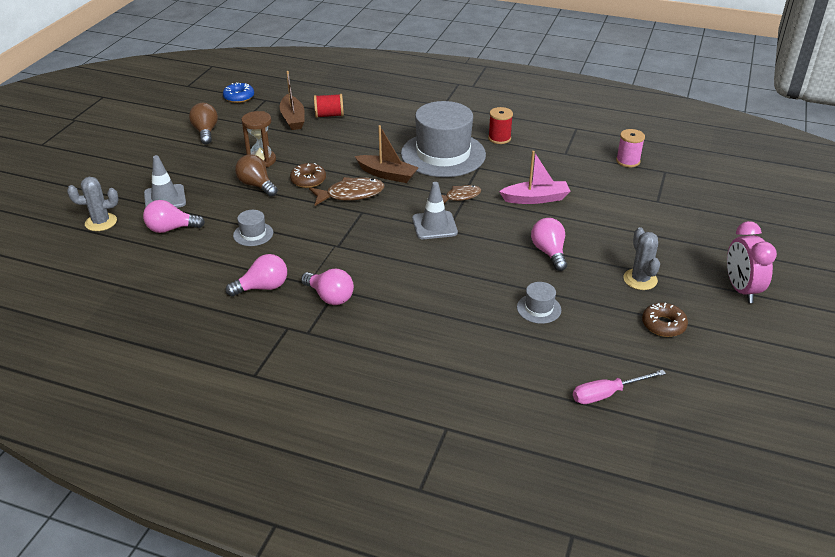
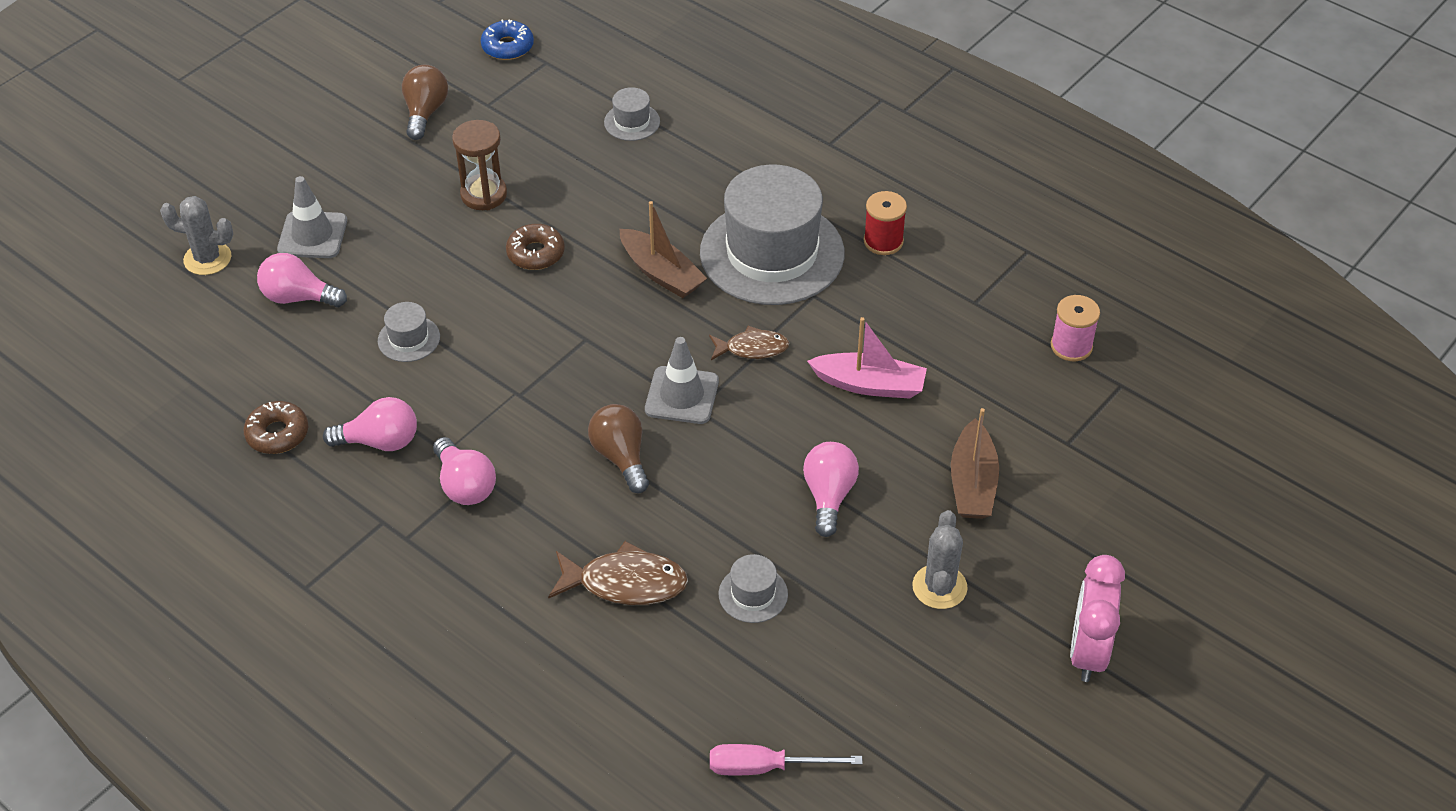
camera: 20 degrees right, 10 degrees up
(256, 185) = (454, 244): brown light bulb -> brown light bulb (621, 457)
(293, 119) = (571, 116): brown boat -> brown boat (972, 483)
(329, 115) = (632, 122): red spool -> grey hat
(351, 194) = (586, 299): brown fish -> brown fish (625, 583)
(663, 325) = (922, 678): brown donut -> brown donut (277, 434)

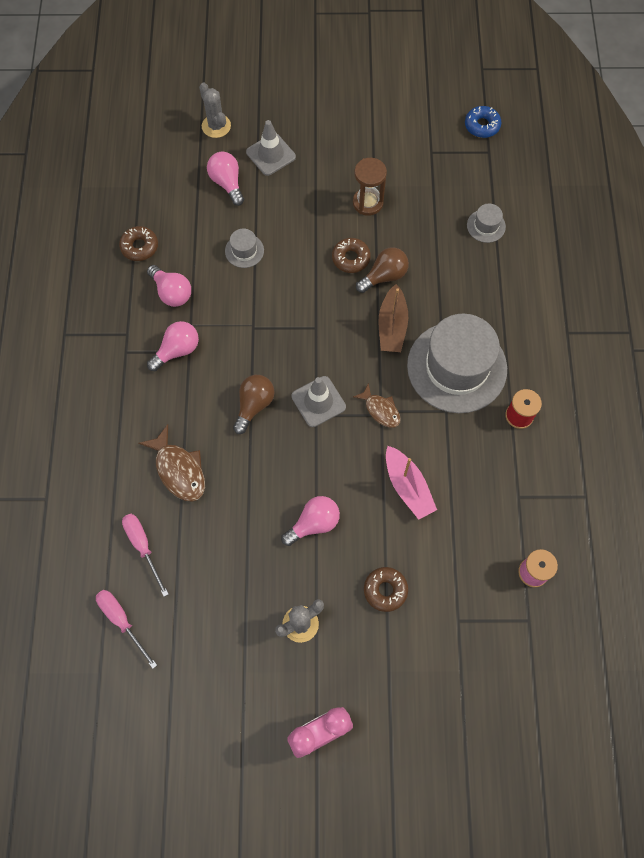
camera: 50 degrees right, 20 degrees up
(425, 112) = (398, 130): brown light bulb -> brown light bulb (384, 276)
(465, 485) = (177, 350): pink light bulb -> pink light bulb turned 150 degrees counterclockwise
(689, 683) = (143, 547): none -> pink screwdriver
(753, 594) = (220, 535): grey hat -> none
(972, 483) = (385, 590): brown boat -> brown donut

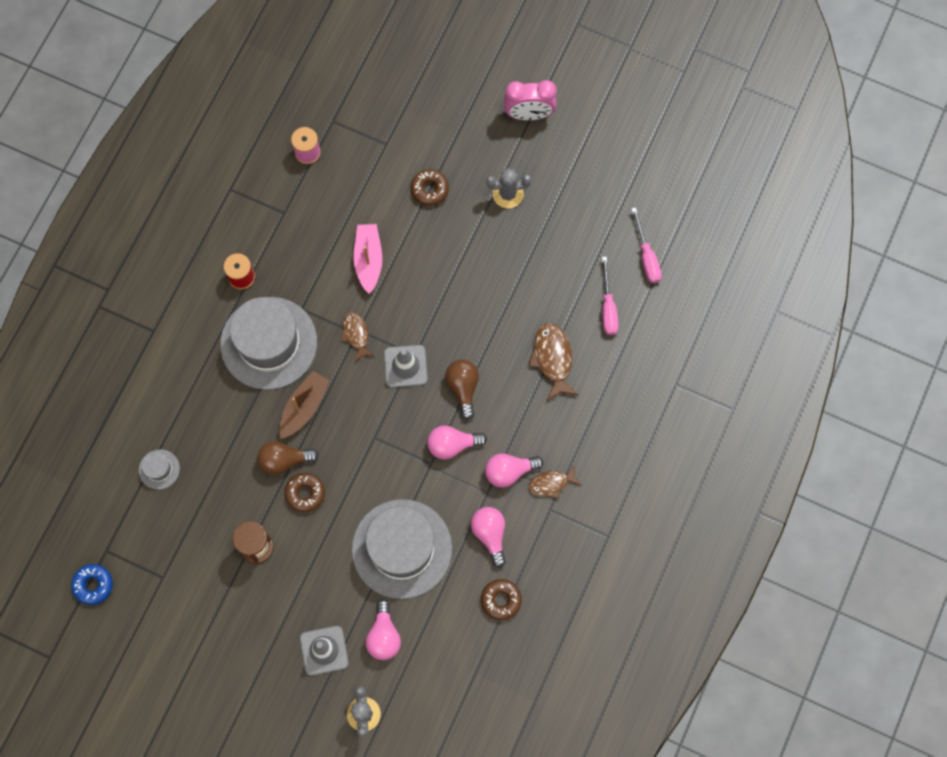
camera: 155 degrees left, 5 degrees up
(133, 356) = (551, 483): none -> brown fish
(244, 251) = (402, 549): grey hat -> grey hat, size x2.42
(254, 405) = (463, 388): brown light bulb -> brown light bulb turned 120 degrees clockwise
(314, 524) = (460, 264): pink light bulb -> pink light bulb (452, 445)

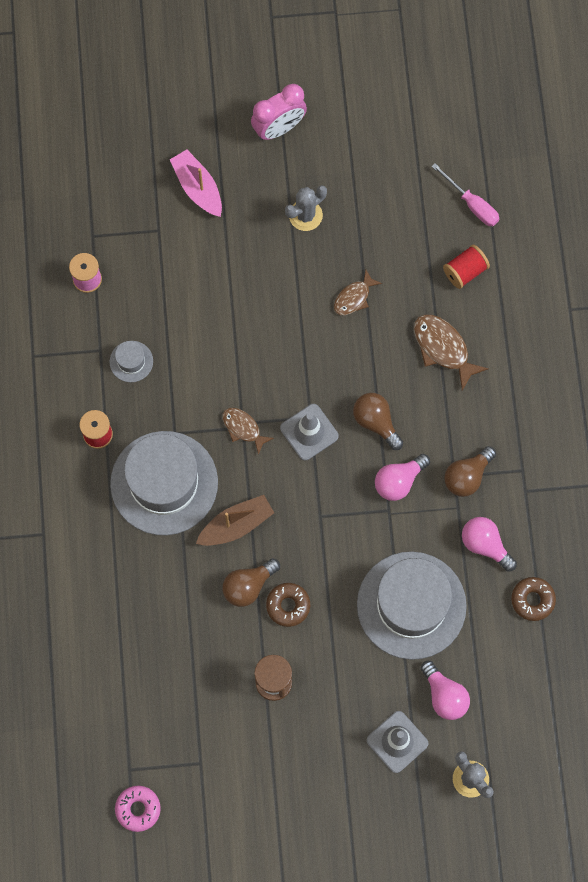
camera: 30 degrees left, 0 degrees up
(93, 585) = (138, 809): blue donut -> pink donut
(159, 469) = (133, 663): grey hat -> grey hat (131, 361)
(304, 407) = (236, 525): brown boat -> brown boat turned 60 degrees clockwise
(368, 260) = (211, 350): pink boat -> pink boat (198, 188)
(429, 189) = (228, 251): brown donut -> none
(509, 471) = (467, 476): pink light bulb -> brown light bulb
(551, 483) = (512, 465): brown fish -> brown fish (354, 297)
(608, 307) = (465, 271): pink screwdriver -> red spool

